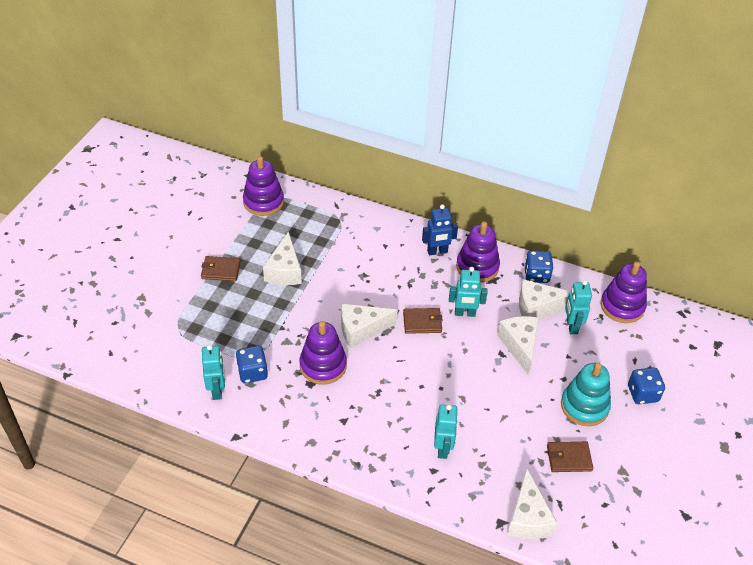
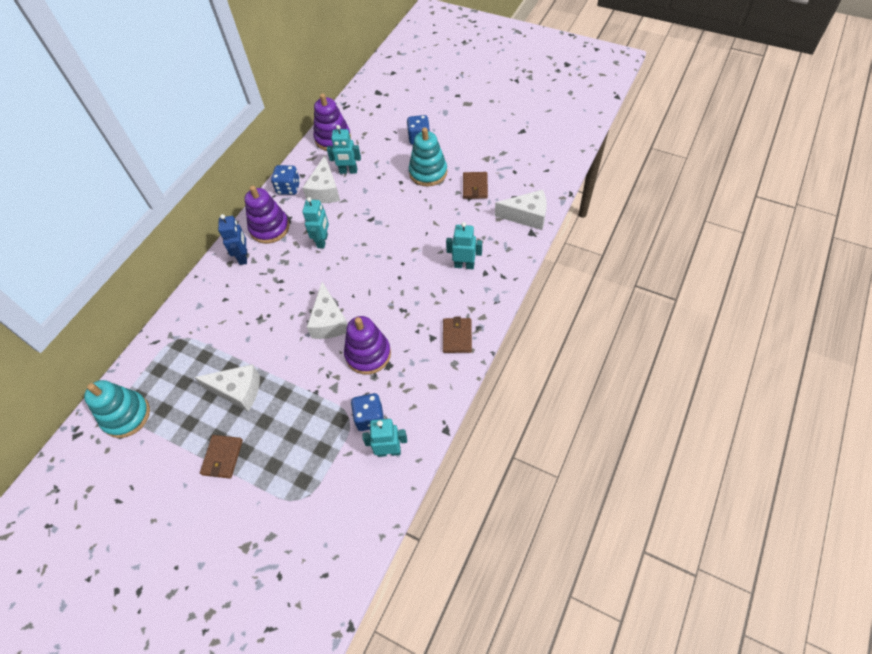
camera: 80 degrees left, 10 degrees up
(263, 202) = (126, 416): purple stacking toy -> turquoise stacking toy
(422, 322) = (328, 273): brown wallet -> brown wallet (457, 336)
(519, 345) = (364, 206): white cheese -> none

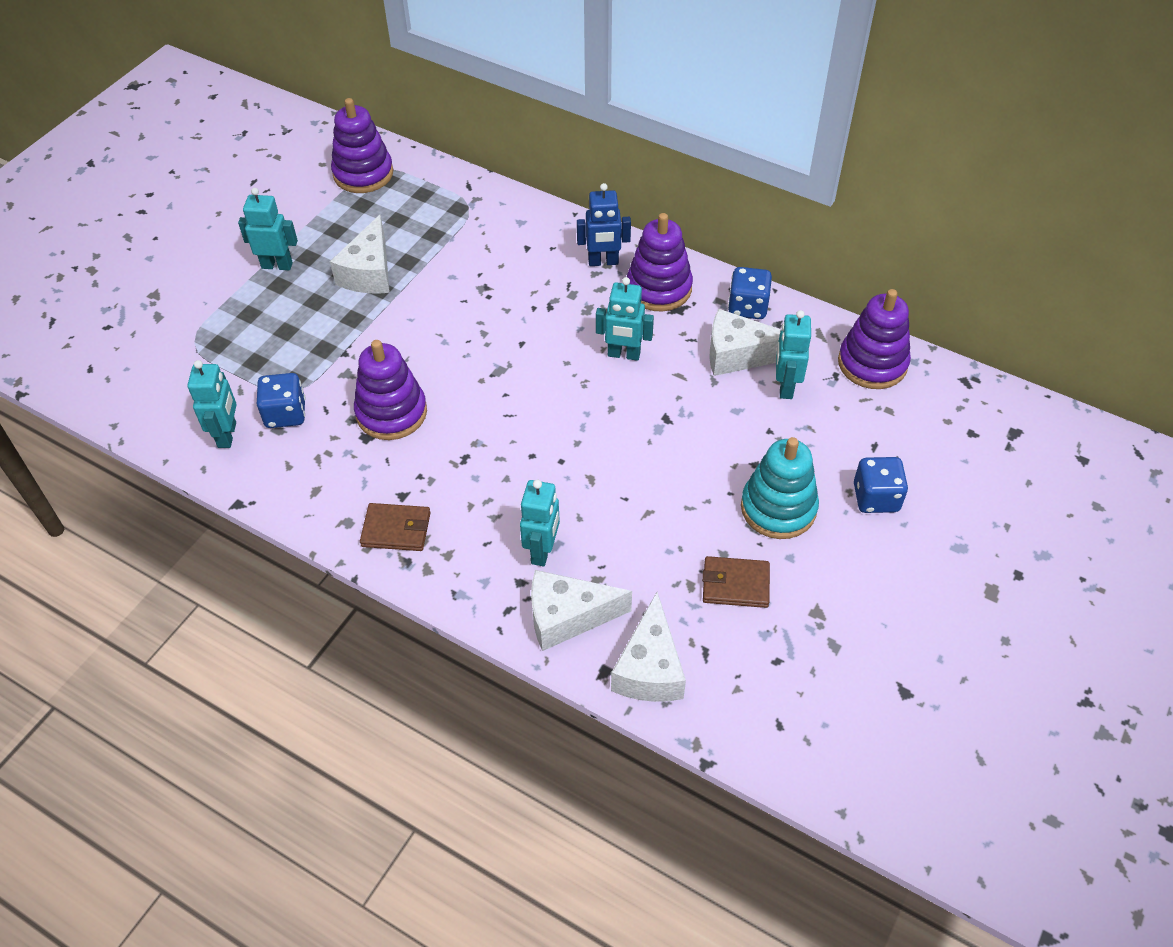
camera: 90 degrees right, 5 degrees down
(126, 416) = (363, 174): turquoise stacking toy -> purple stacking toy
(222, 457) = (277, 265): brown wallet -> turquoise robot
(329, 321) = (461, 366): white cheese -> white cheese (567, 617)

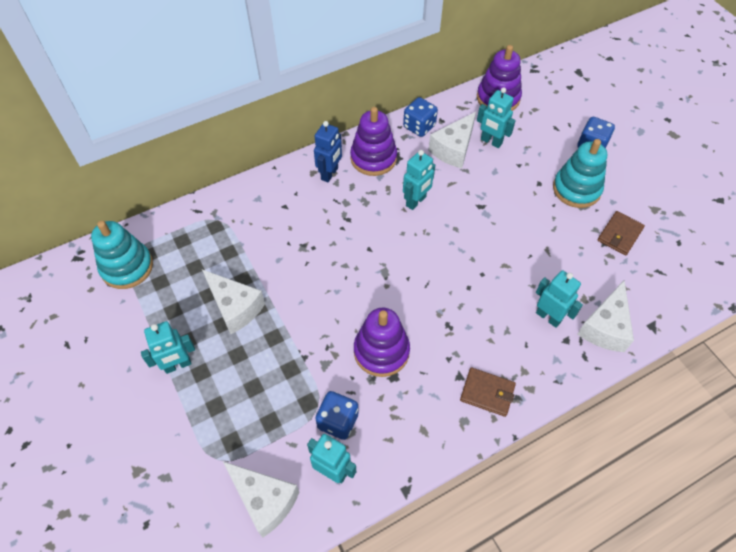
camera: 60 degrees left, 5 degrees up
(277, 265) = (178, 365): turquoise robot -> turquoise robot turned 150 degrees counterclockwise
(363, 174) = (127, 267): purple stacking toy -> turquoise stacking toy
(396, 529) = (487, 393): brown wallet -> brown wallet turned 75 degrees clockwise
(649, 668) = (659, 303): white cheese -> white cheese (264, 500)

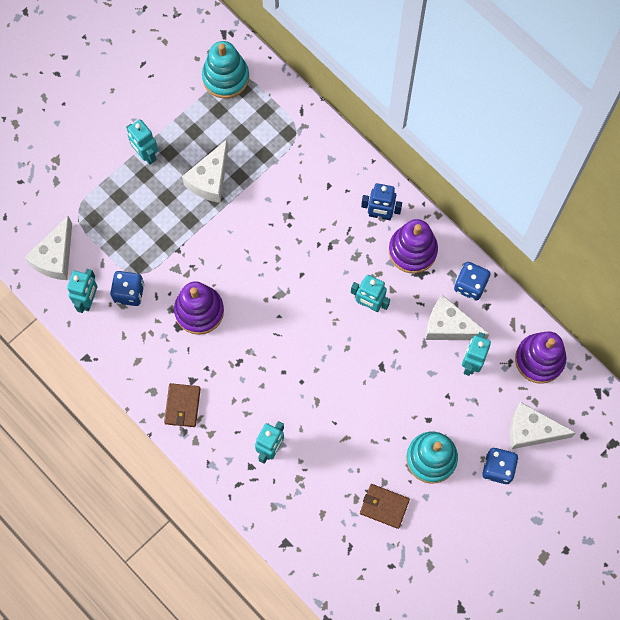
camera: 75 degrees right, 15 degrees up
(605, 327) = (273, 500): white cheese -> white cheese (531, 431)

